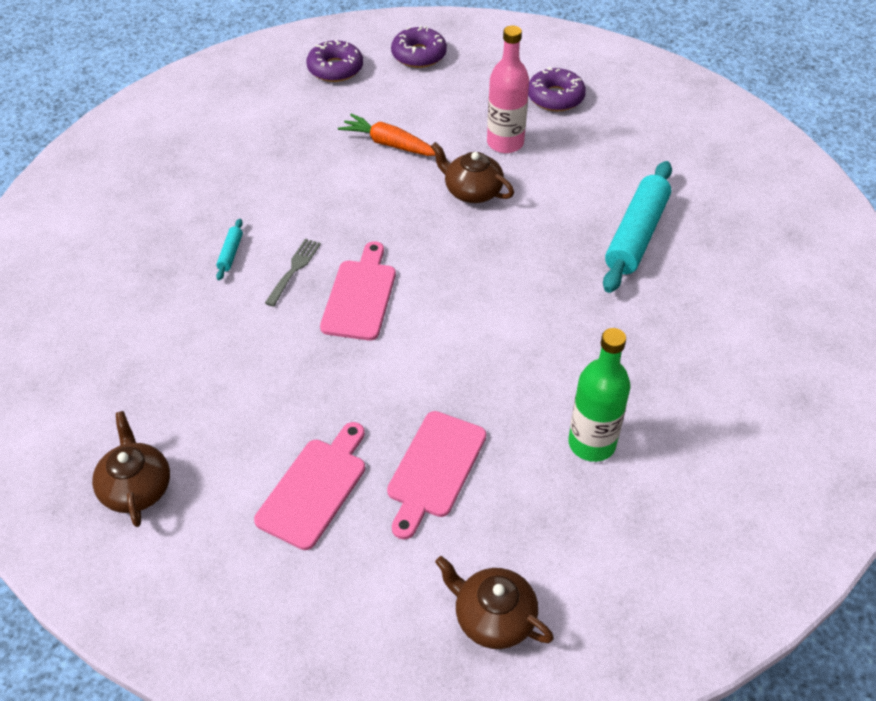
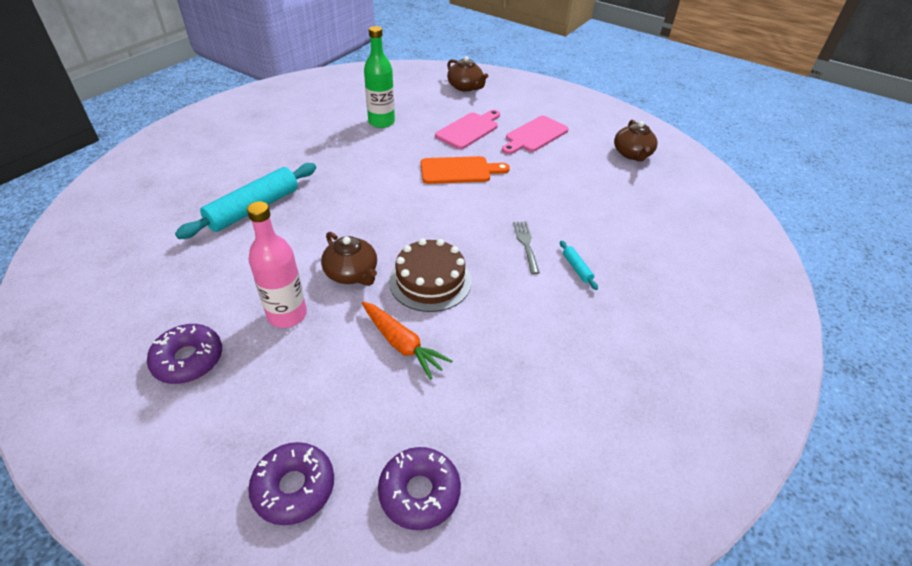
camera: 165 degrees left, 5 degrees down
(230, 253) = (577, 268): turquoise rolling pin -> turquoise rolling pin turned 45 degrees counterclockwise
(294, 269) = (526, 244): grey fork -> grey fork turned 135 degrees clockwise
(360, 296) = (480, 215): pink cutting board -> none
(388, 202) = (430, 281): none -> brown cake
(416, 366) = (459, 170): none -> orange cutting board

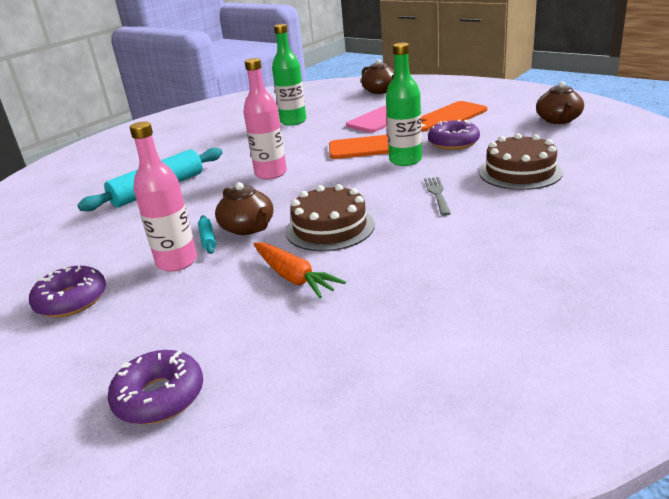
camera: 10 degrees right, 15 degrees down
(366, 198) = (271, 173): none -> pink bottle
(419, 492) = (298, 397): purple donut -> purple donut (453, 142)
(495, 194) = (405, 160): none -> green bottle
(534, 135) = (451, 116): pink cutting board -> orange cutting board
(577, 268) = (494, 208): turquoise rolling pin -> turquoise rolling pin (208, 239)
(599, 222) = (520, 172): none -> brown cake

